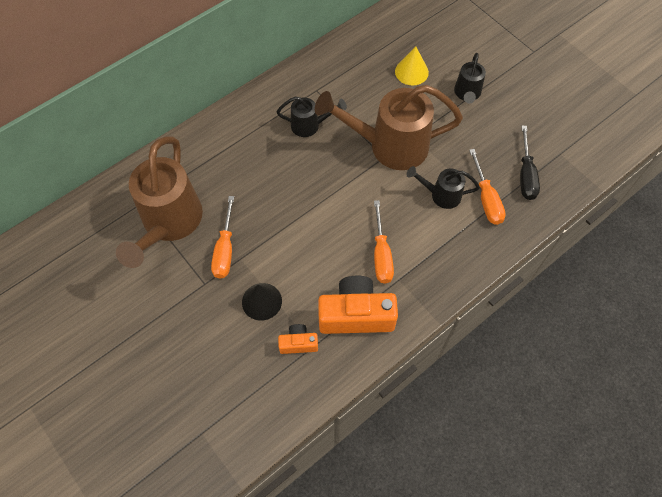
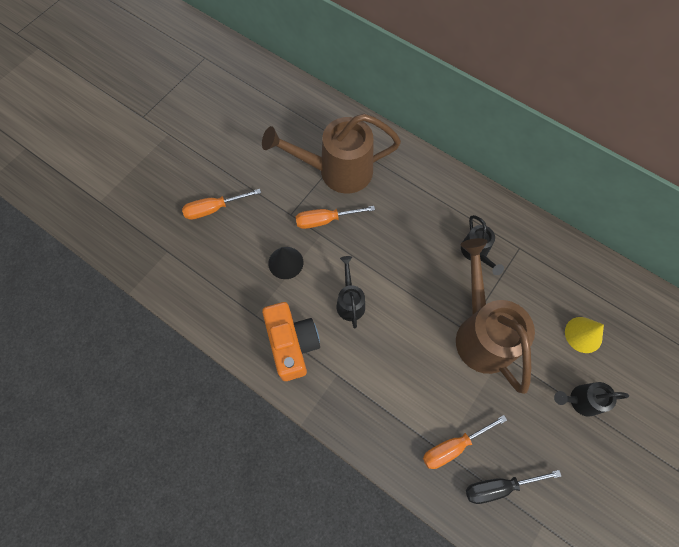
camera: 75 degrees right, 5 degrees up
(298, 343) = (255, 302): orange camera -> none
(381, 254) = (358, 353): orange screwdriver -> orange screwdriver (214, 209)
(441, 195) = (442, 397): black watering can -> black watering can (350, 302)

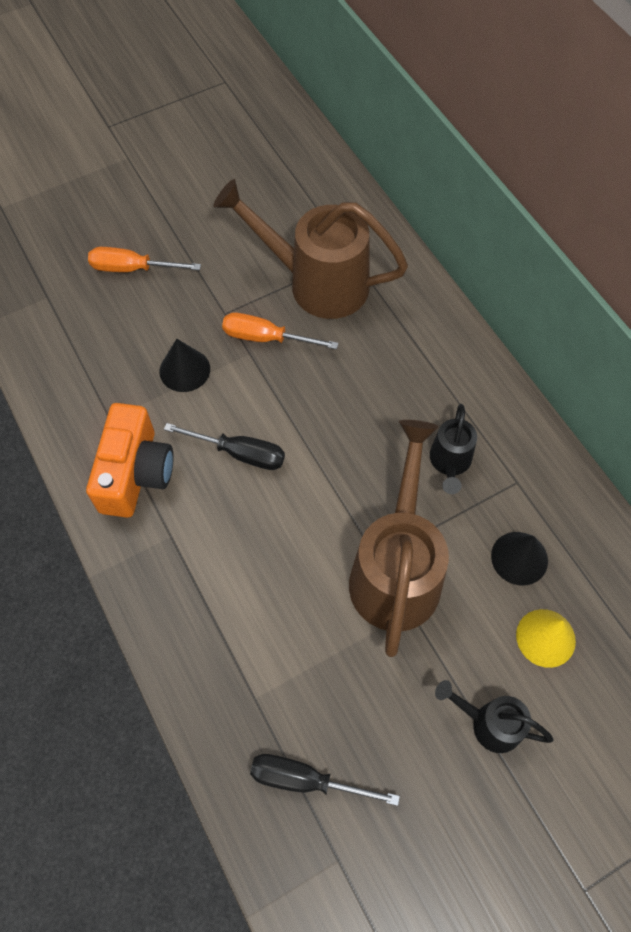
camera: 25 degrees right, 5 degrees down
(350, 302) = (240, 453): black watering can -> black screwdriver
(453, 446) = (273, 697): orange screwdriver -> none
(544, 293) = (519, 558): none -> black cone

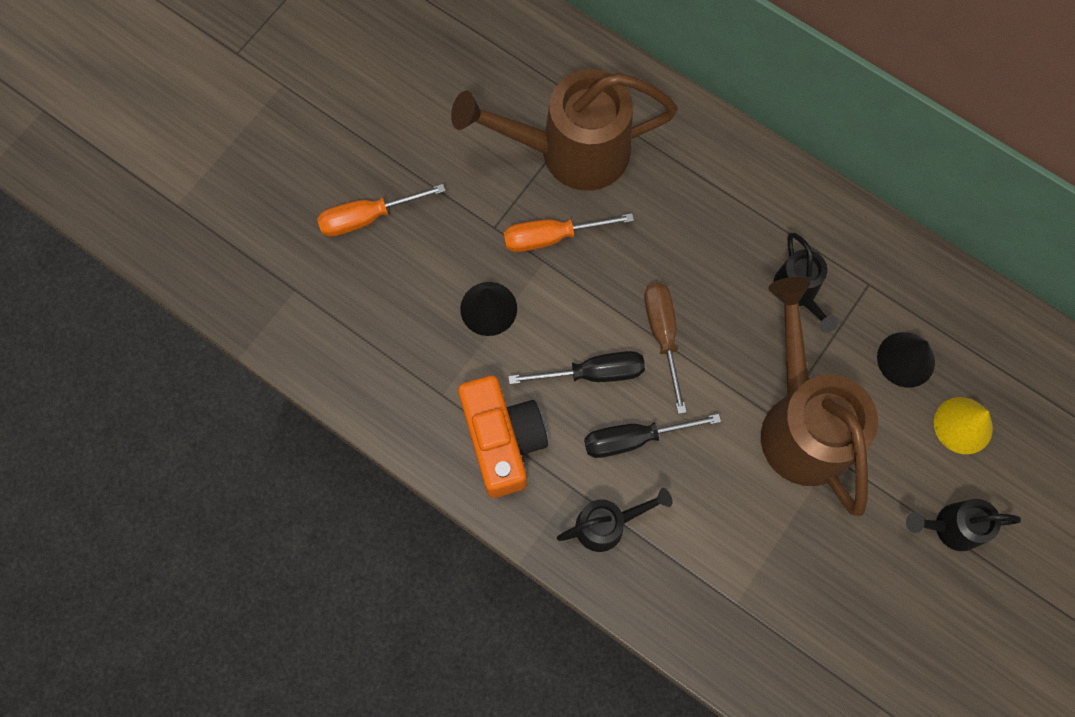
camera: 25 degrees left, 10 degrees up
(181, 578) = (607, 524): none -> black watering can
(305, 780) = (819, 654): black screwdriver -> black screwdriver (634, 439)
(314, 448) = (663, 335): none -> brown screwdriver

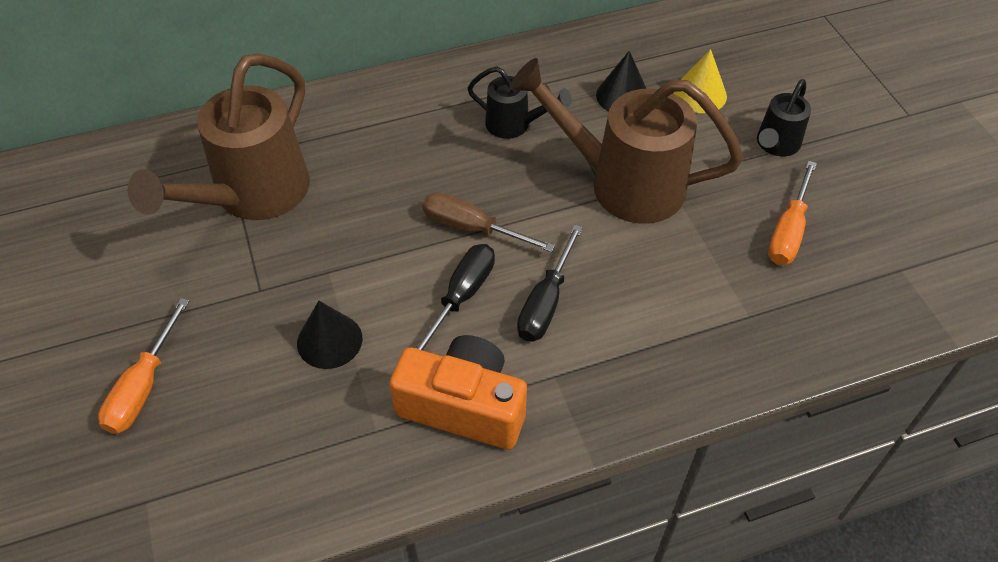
camera: 55 degrees left, 20 degrees down
(551, 237) = (312, 253): orange screwdriver -> orange screwdriver (788, 231)
(607, 524) = (609, 370): black watering can -> none

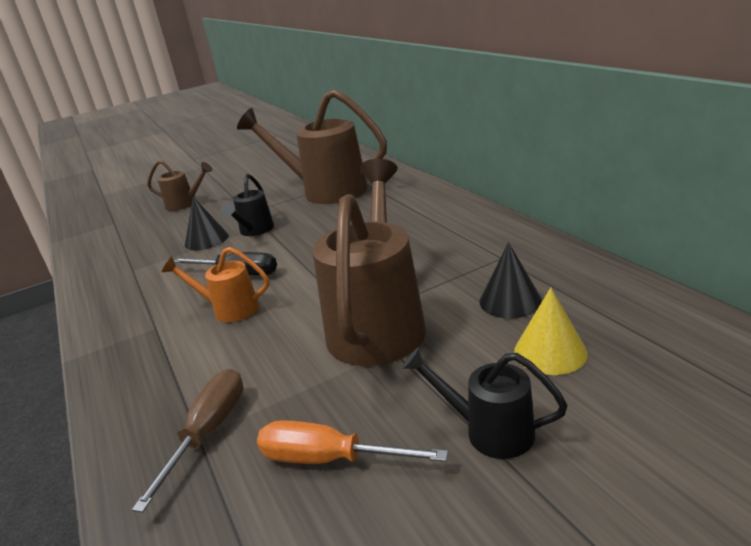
camera: 85 degrees right, 25 degrees down
(143, 387) = (185, 204): orange screwdriver -> brown watering can
(463, 406) = (140, 295): orange camera -> none
(472, 228) = (307, 263): brown screwdriver -> brown screwdriver (208, 432)
(514, 124) = (434, 255): black watering can -> black watering can (254, 231)
(546, 302) = (229, 309): black screwdriver -> orange watering can

